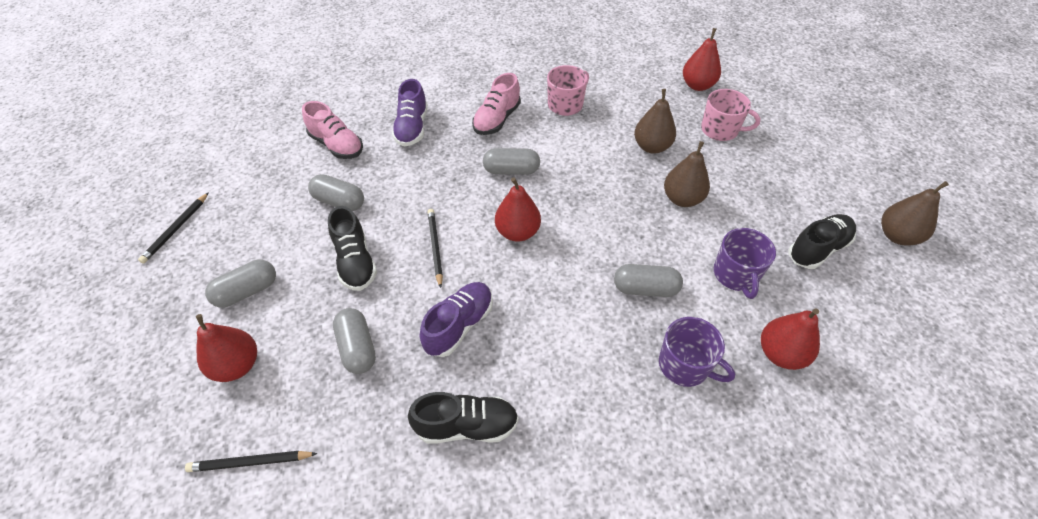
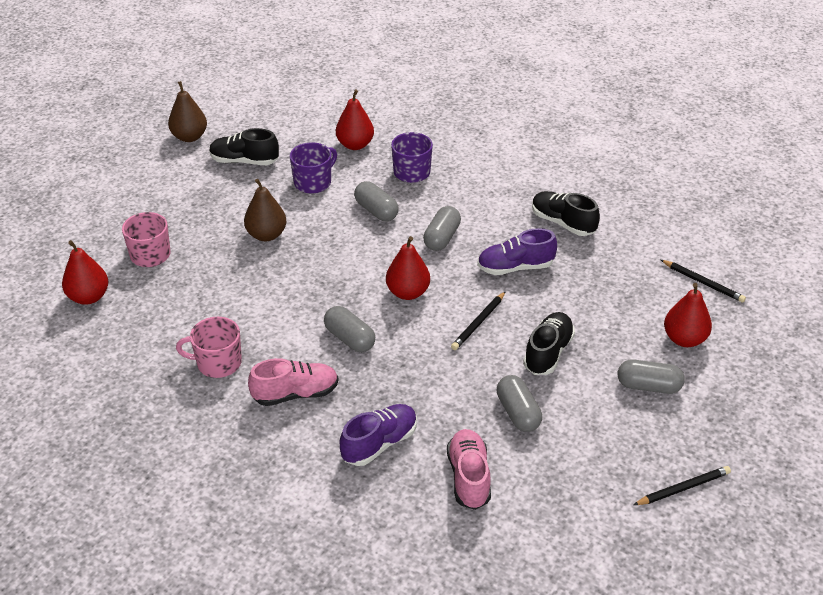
camera: 135 degrees left, 10 degrees down
(357, 348) = (594, 298): grey capsule -> grey capsule (442, 238)
(651, 147) = (219, 279): brown pear -> none

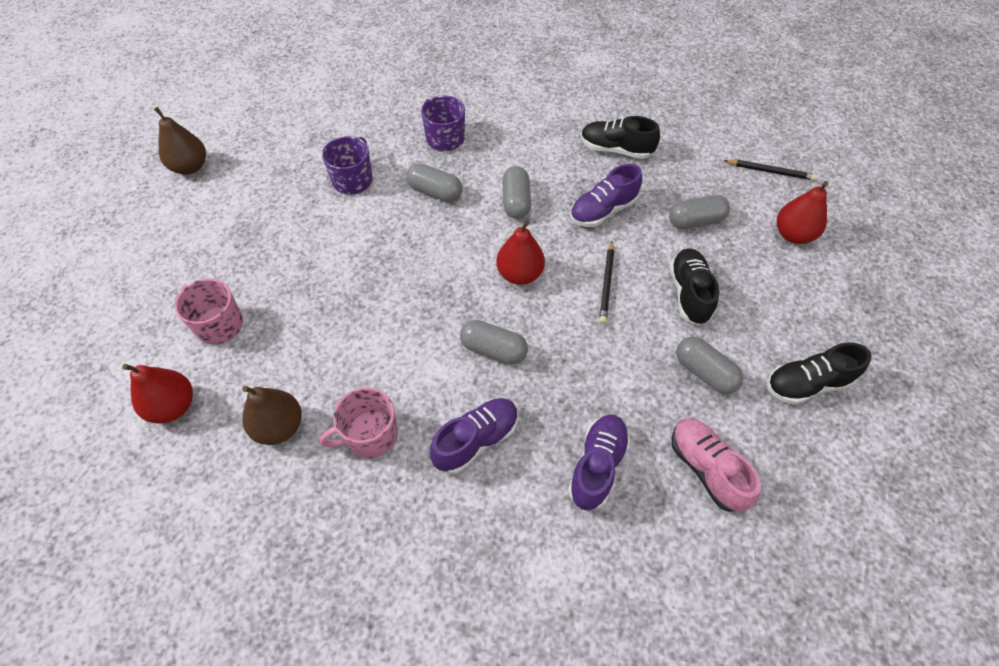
camera: 25 degrees left, 15 degrees up
(244, 161) = (266, 178): black shoe -> black shoe (807, 384)
(266, 235) = (337, 257): brown pear -> brown pear (279, 427)
(295, 394) = (476, 440): pink shoe -> purple shoe
(355, 145) = (372, 126): red pear -> none
(648, 386) = (796, 296): grey capsule -> grey capsule (695, 221)
(683, 488) = (895, 395): black pencil -> none

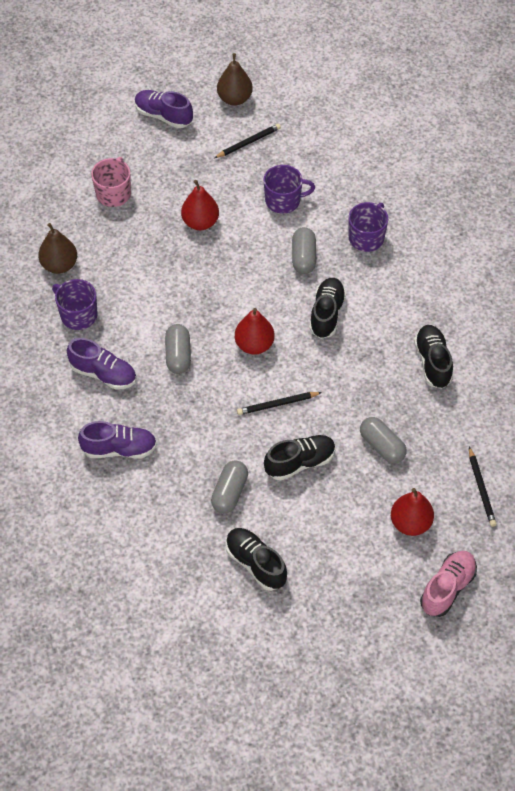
camera: 65 degrees right, 0 degrees up
(173, 406) = (45, 205): red pear -> red pear (200, 222)
(256, 178) = (248, 142): none -> black pencil
(370, 435) = (78, 315): pink mug -> purple mug
(516, 201) = (326, 314): grey capsule -> black shoe
(603, 211) = (353, 377): purple shoe -> purple shoe (163, 116)
(706, 469) = (150, 514): pink shoe -> pink shoe (447, 588)

